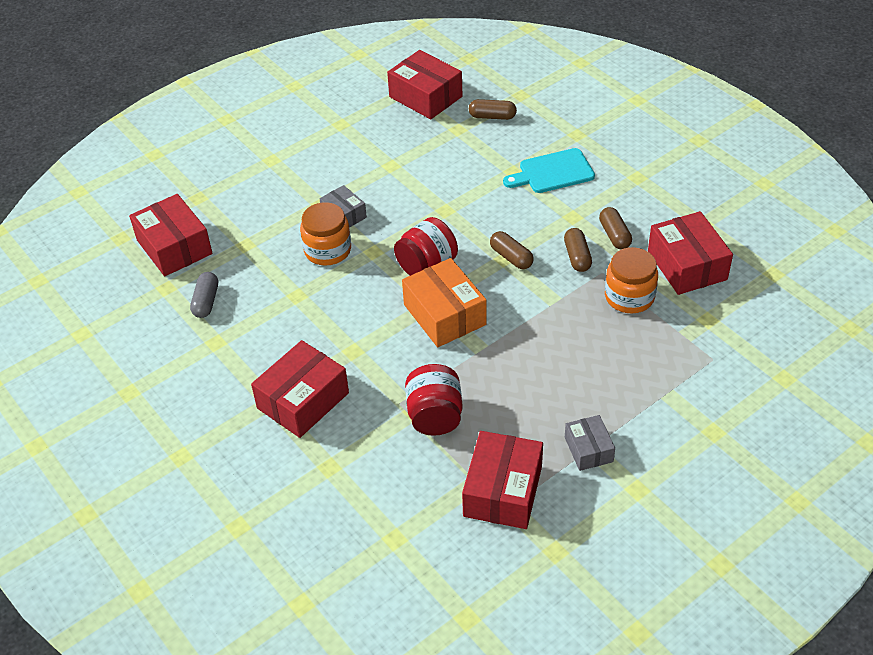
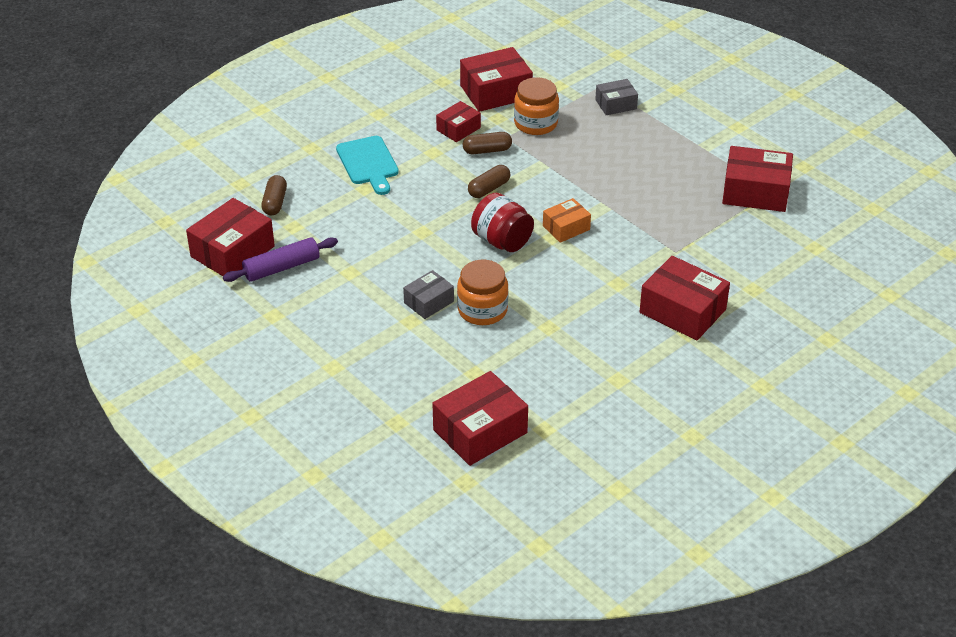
camera: 95 degrees left, 5 degrees down
(206, 301) = (562, 394): grey capsule -> none
(401, 125) = (281, 267): none -> purple rolling pin
(435, 416) = (686, 230): red jar -> none
(444, 314) = (566, 228): orange box -> orange box, size x0.58
(588, 449) = (705, 149): grey box -> grey box (616, 104)
(614, 235) = (458, 129): brown capsule -> red box

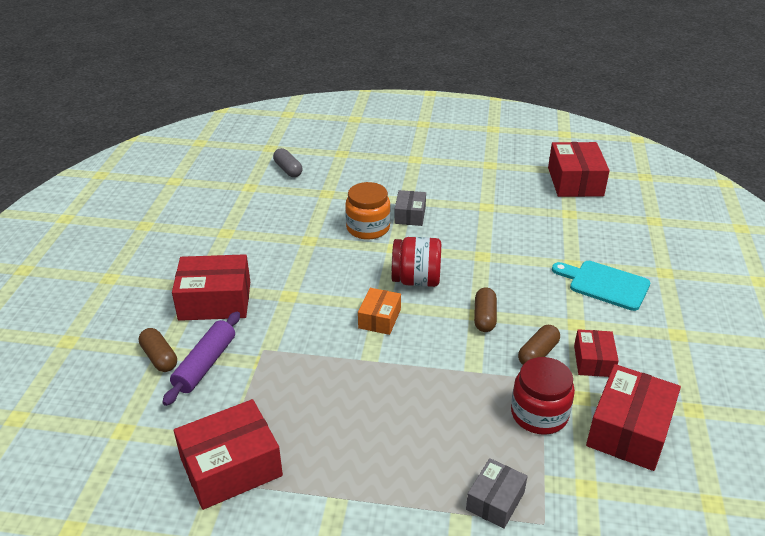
camera: 140 degrees right, 5 degrees down
(275, 202) = (609, 221): brown capsule -> brown capsule (159, 357)
(281, 267) = (531, 188): purple rolling pin -> purple rolling pin (205, 364)
(480, 431) = (288, 170): red box -> grey capsule
(536, 123) = (539, 414): orange jar -> red jar

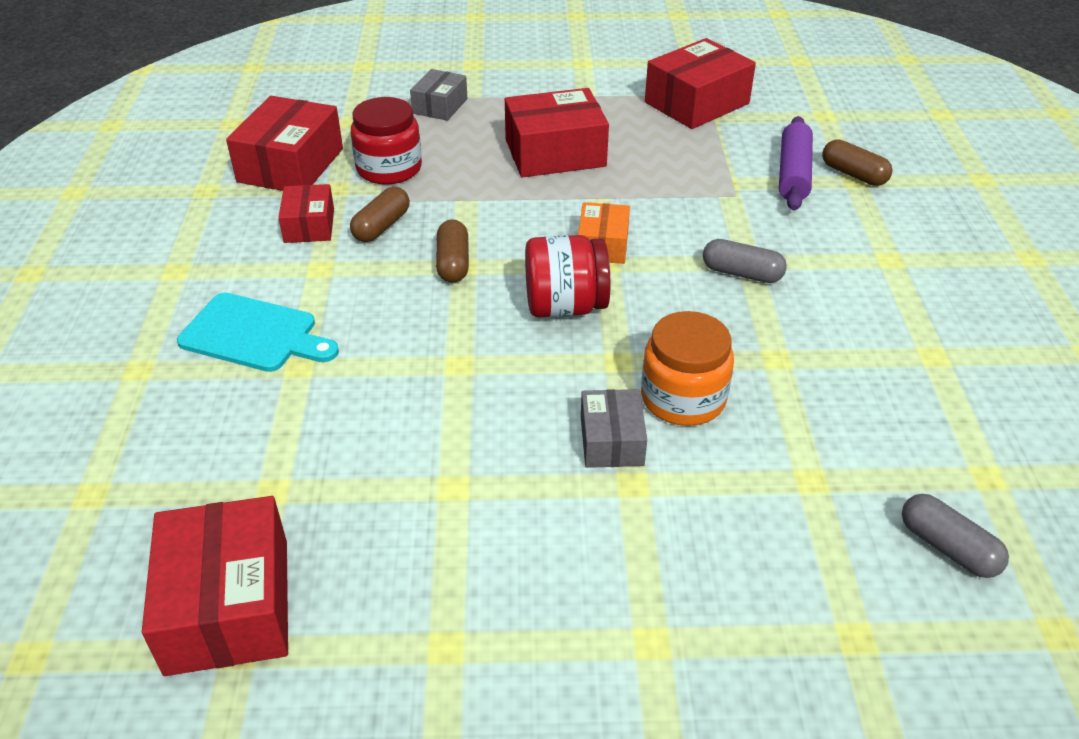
camera: 170 degrees right, 5 degrees up
(215, 301) = (847, 243): red box -> red box (555, 153)
(298, 288) = (742, 273): none -> grey capsule

